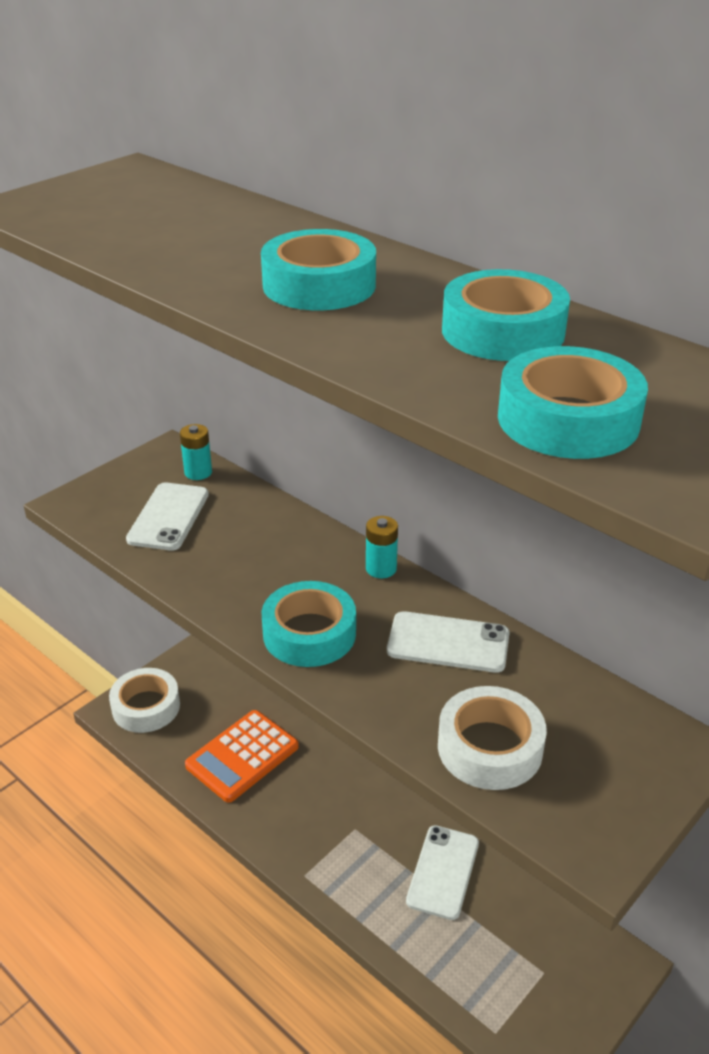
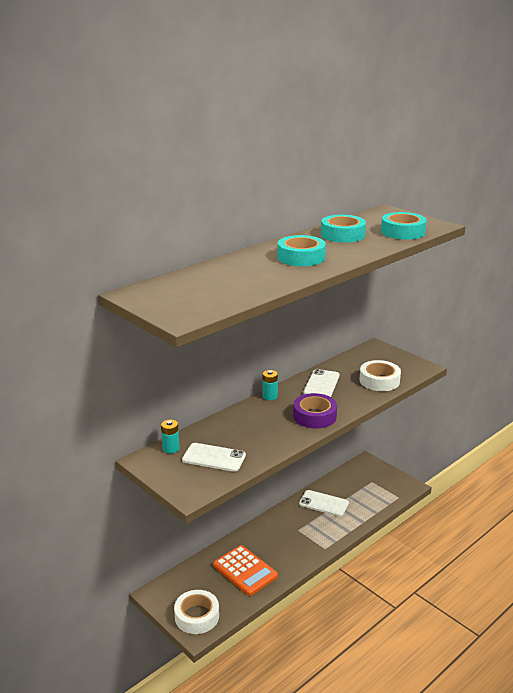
camera: 85 degrees left, 10 degrees down
(309, 633) = (314, 416): turquoise tape -> purple tape

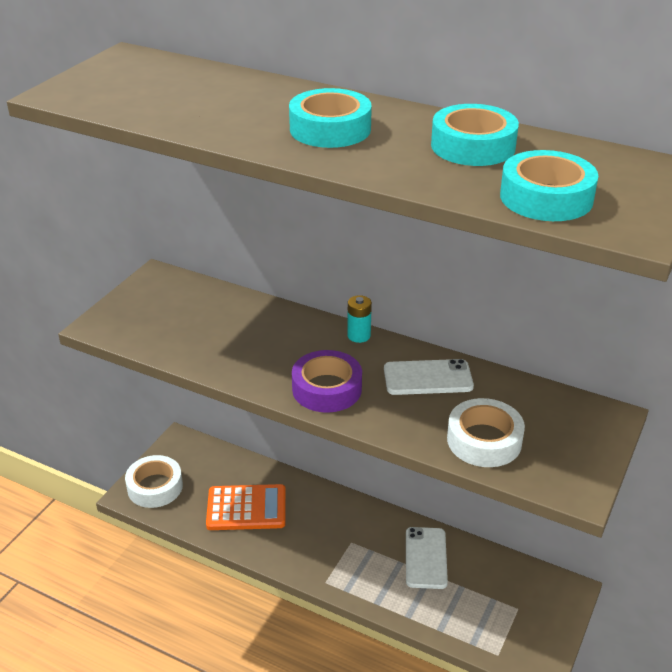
camera: 70 degrees right, 10 degrees up
(171, 448) = (188, 288): turquoise battery -> none
(214, 458) = (181, 324): white phone -> none
(245, 571) = (246, 508): orange calculator -> orange calculator turned 120 degrees counterclockwise

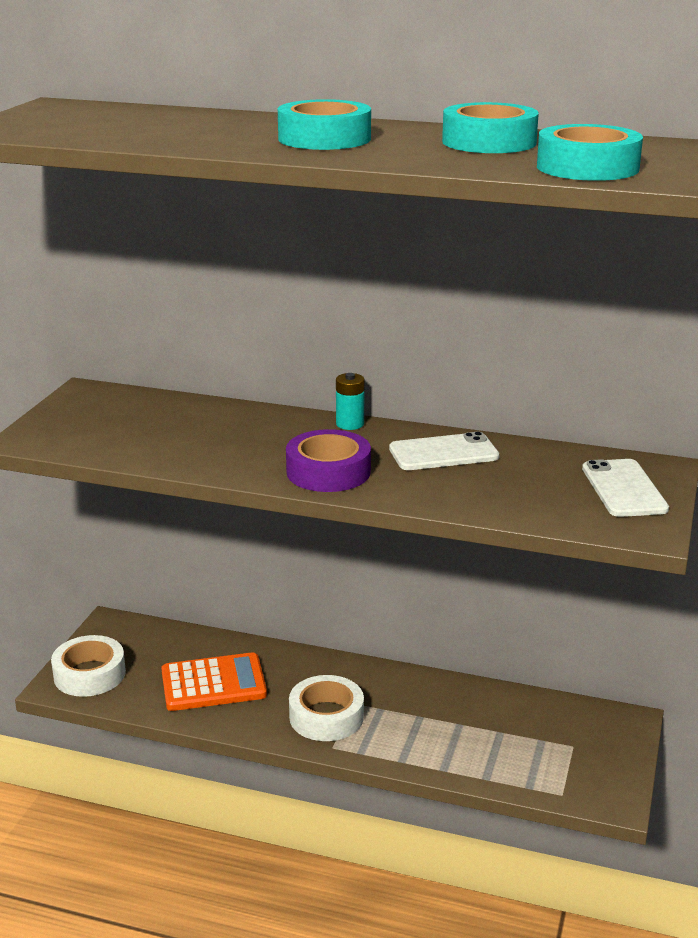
camera: 10 degrees left, 10 degrees down
(426, 558) = (449, 708): white phone -> white phone (624, 489)
(484, 440) = (527, 499): white tape -> white tape (326, 717)

